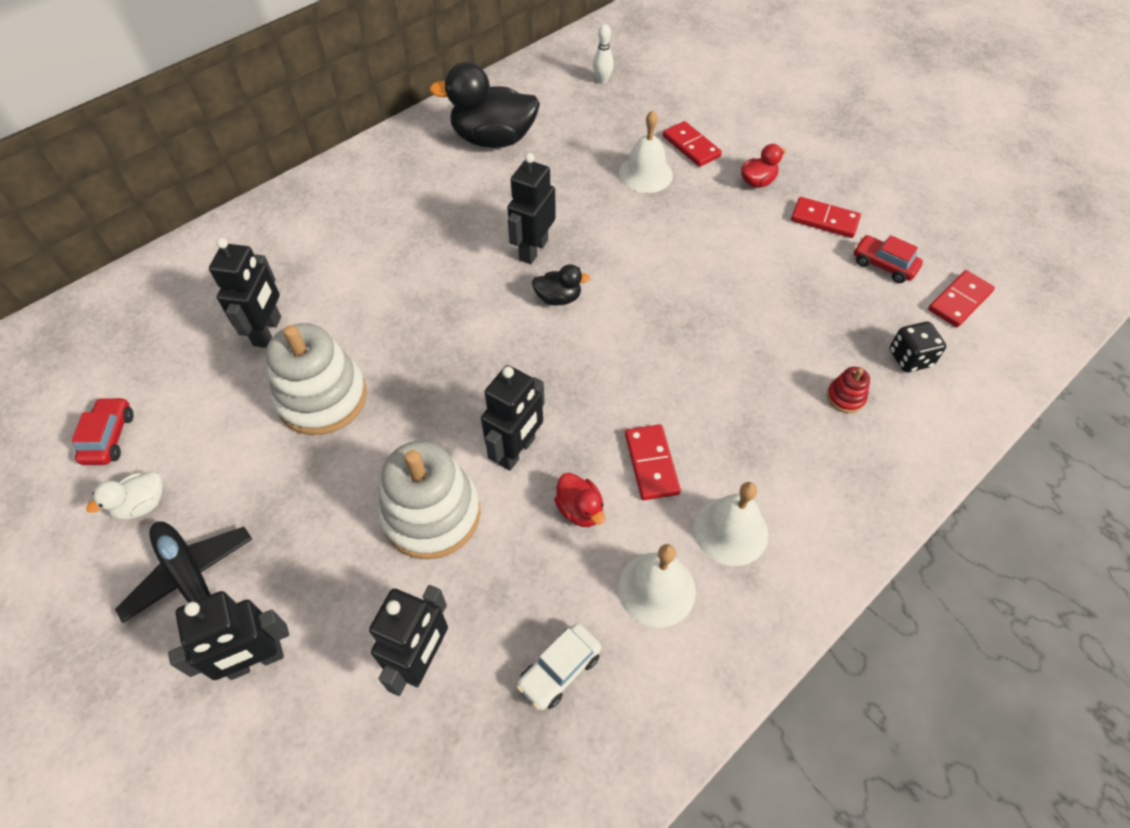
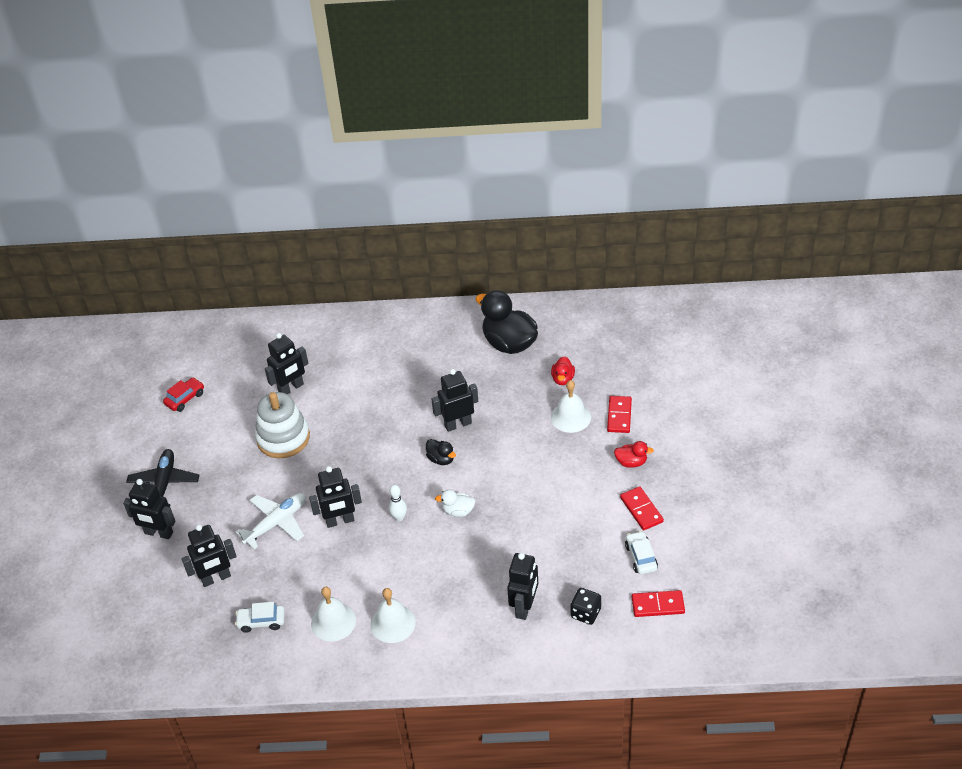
camera: 45 degrees right, 10 degrees down
(142, 505) = (172, 438): white duck -> white duck (458, 511)
(431, 514) = (276, 523): white stacking toy -> white plane
(580, 510) = (338, 566): red duck -> red duck (563, 379)
(602, 81) = (618, 340): white bowling pin -> white bowling pin (399, 517)
(651, 464) = (392, 569): red domino -> none
(845, 397) = (524, 607): red stacking toy -> black robot
(883, 265) = (641, 557): red car -> white car

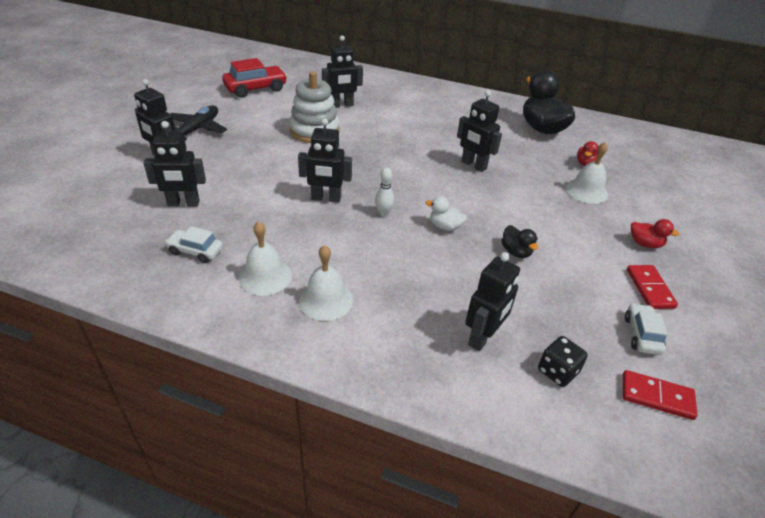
camera: 15 degrees right, 5 degrees down
(185, 399) = (256, 89): red car -> red car, size x1.67
(276, 523) = (268, 182): white plane -> none
(441, 459) = (446, 184): black duck -> black duck (516, 252)
(458, 424) = (473, 165): black robot -> black robot turned 135 degrees counterclockwise
(619, 416) = (638, 204): red domino -> none

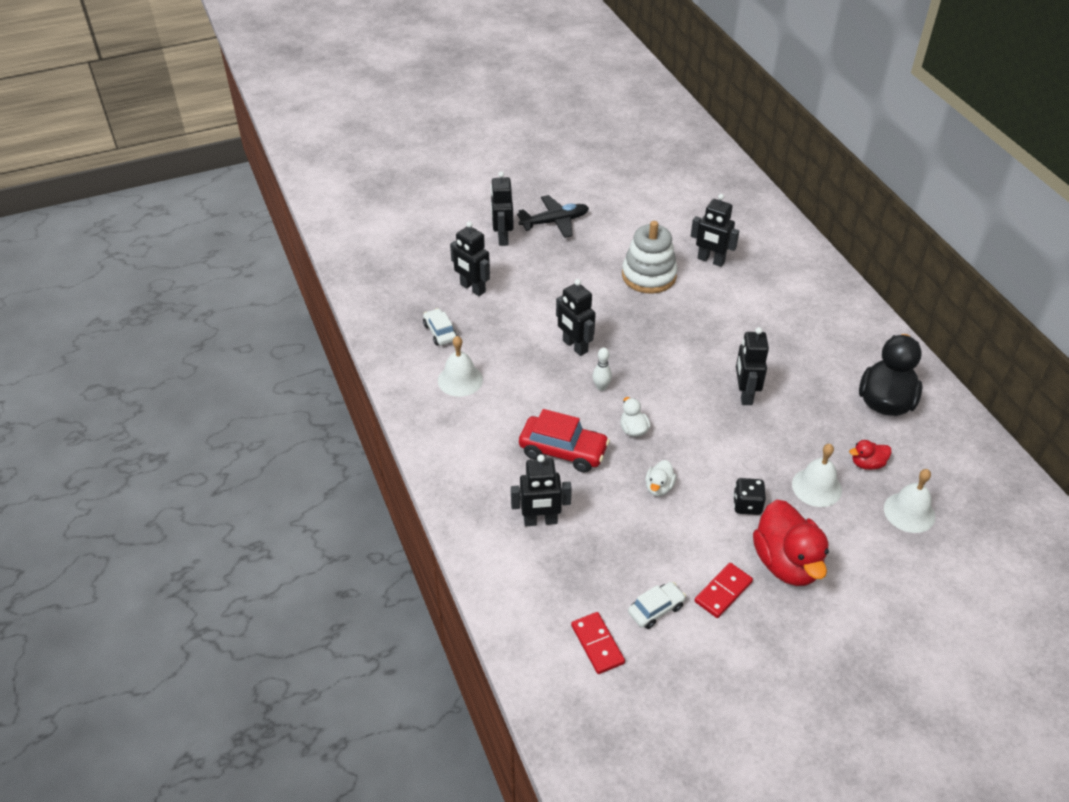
camera: 50 degrees right, 5 degrees up
(256, 89) = (654, 200): red car -> red car (563, 451)
(325, 300) = (476, 422): white bell -> white bell (909, 512)
(516, 252) = (659, 487): black duck -> white duck
(557, 371) = (556, 577): black dice -> black dice (747, 505)
(645, 244) = (786, 563): red duck -> red duck, size x2.13

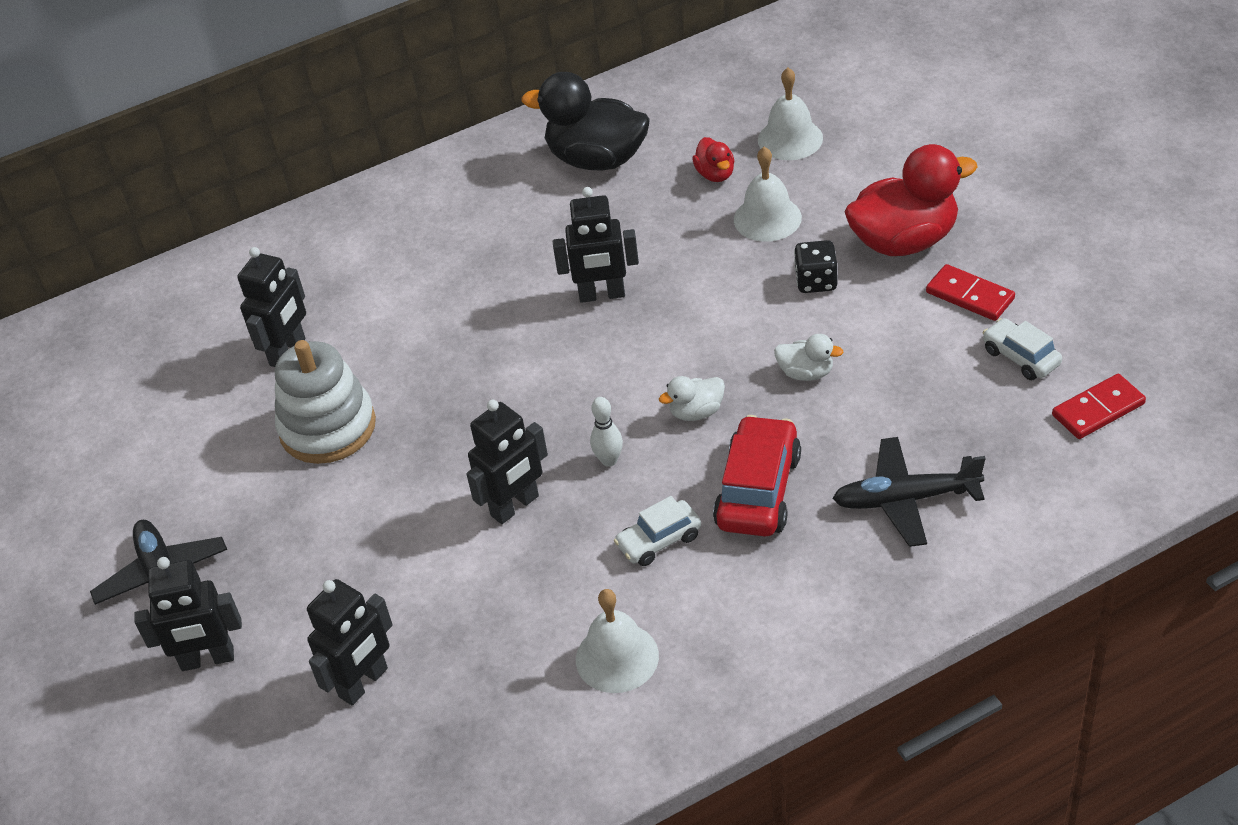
camera: 90 degrees left, 0 degrees up
(440, 332) = (493, 713): white car -> white car (659, 541)
(540, 521) = (905, 499): black robot -> black plane

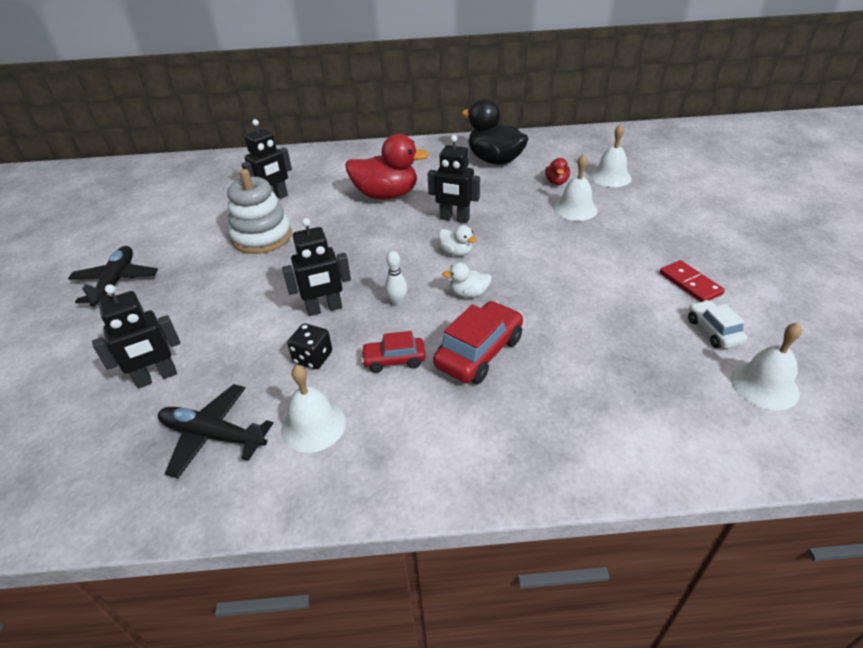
camera: 20 degrees right, 5 degrees down
(207, 659) = (94, 330): black robot -> none
(659, 541) = (394, 360): white car -> red car
(806, 373) = (553, 294): white duck -> white duck (456, 252)
(816, 281) = (587, 247): black dice -> black dice (313, 358)
(904, 241) = (657, 242): red duck -> red duck (386, 195)
(905, 499) = (581, 395): black plane -> black plane (213, 435)
(1098, 410) = (764, 385): red domino -> white bell

